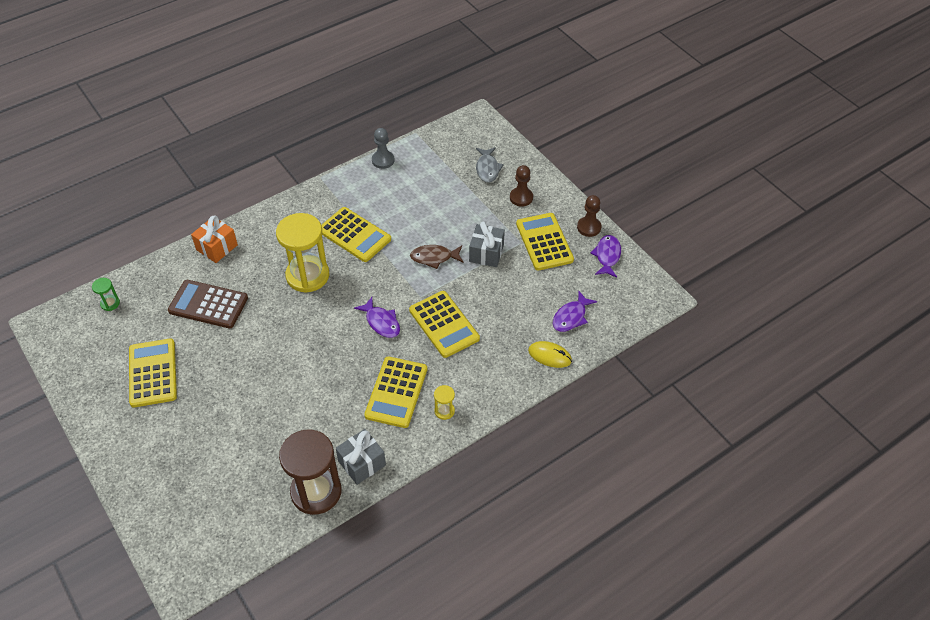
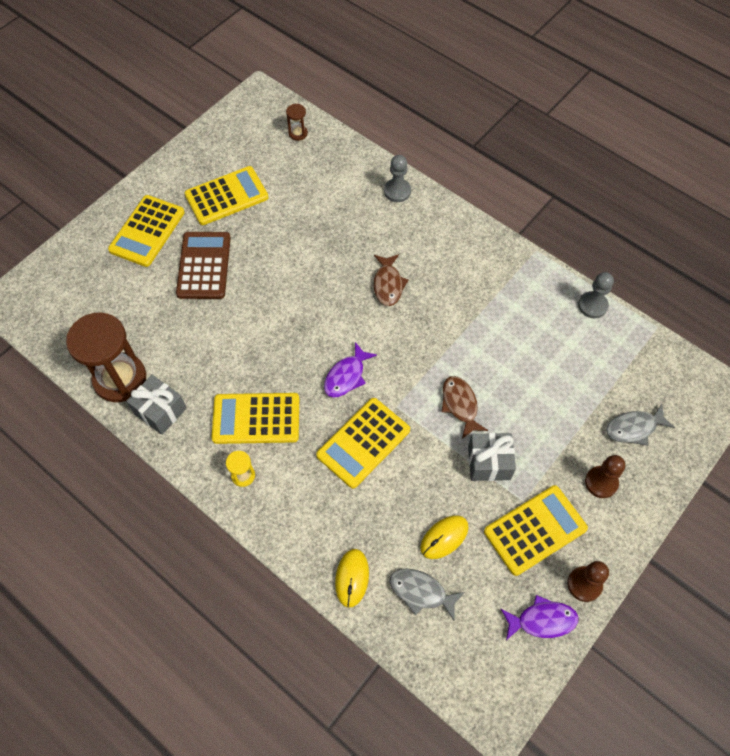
camera: 75 degrees right, 10 degrees up
(110, 303) = (298, 133): green hourglass -> brown hourglass
(208, 304) = (321, 210): brown calculator -> brown calculator (204, 266)
(217, 247) = (397, 191): orange gift -> grey pawn
(307, 275) = (388, 284): yellow hourglass -> brown fish
(354, 235) = (463, 311): yellow calculator -> yellow calculator (147, 231)
(535, 293) = (444, 537): none -> yellow mouse
(571, 317) = (421, 592): purple fish -> grey fish

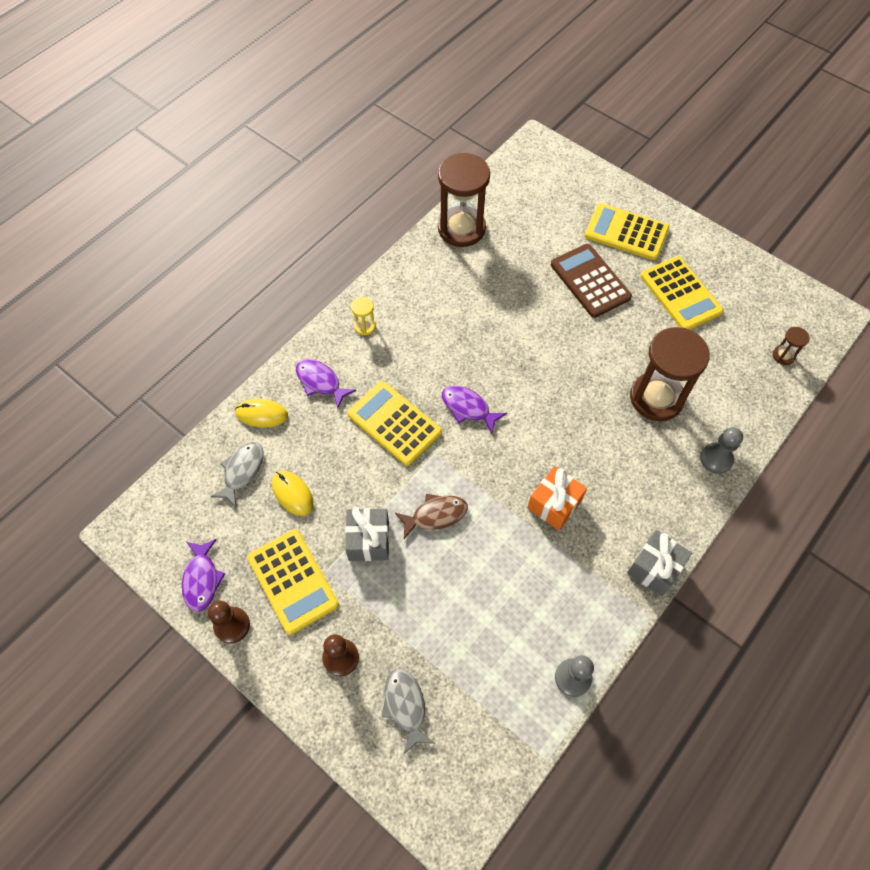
camera: 90 degrees right, 0 degrees up
(160, 411) = (429, 260): grey gift -> grey gift (654, 568)
(204, 266) = (590, 281): brown calculator -> brown calculator turned 120 degrees counterclockwise
(256, 419) = (421, 333): yellow calculator -> none
(313, 518) = (320, 382): none -> purple fish
(338, 226) = (656, 398): none -> brown hourglass
(388, 284) = (583, 447): brown fish -> none
(444, 310) = (554, 504): none -> orange gift

